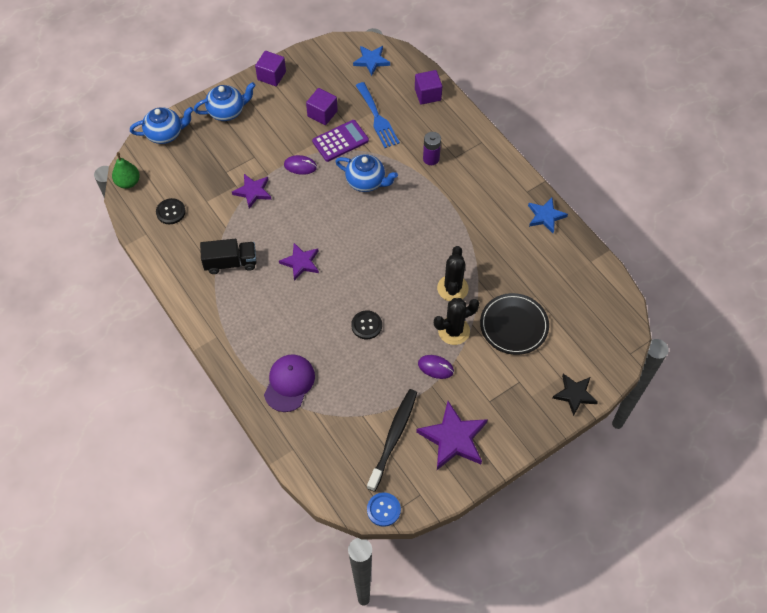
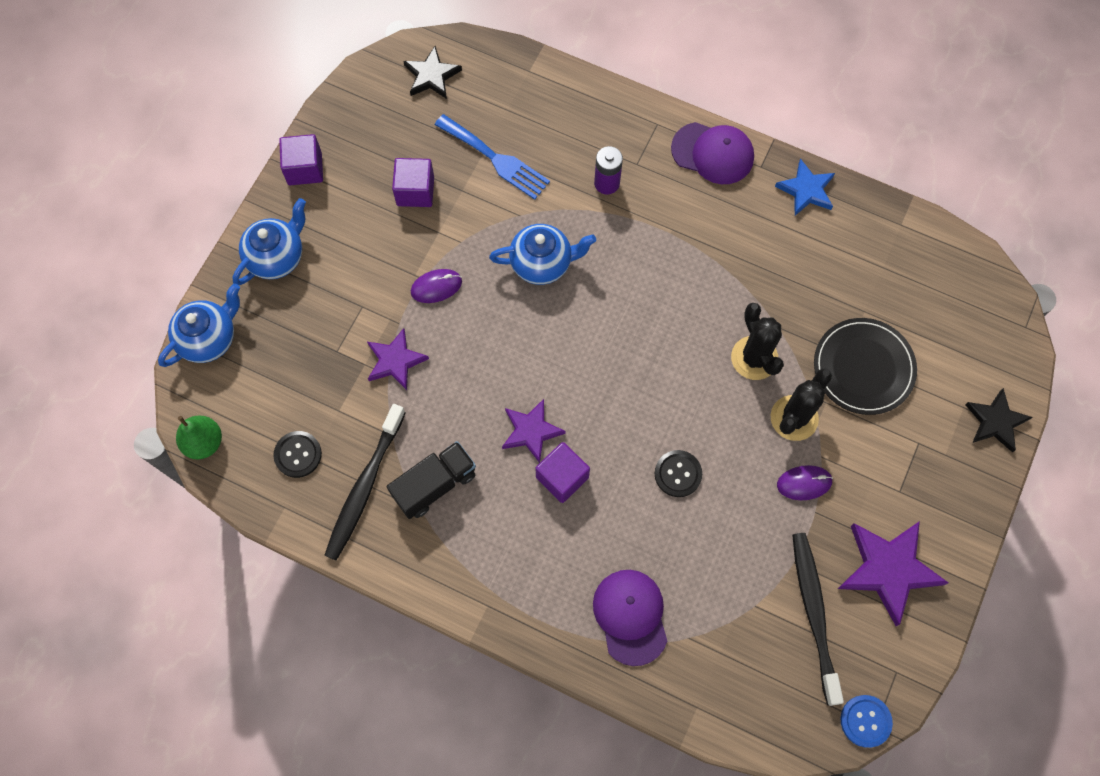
camera: 30 degrees left, 10 degrees up
(194, 245) = (365, 486): none -> black toothbrush
(340, 141) = (467, 220): purple calculator -> none
(371, 61) = (432, 76): blue star -> black star
(427, 94) = (541, 89): purple cube -> purple cube (562, 477)
(503, 171) = (713, 153): none -> purple cap

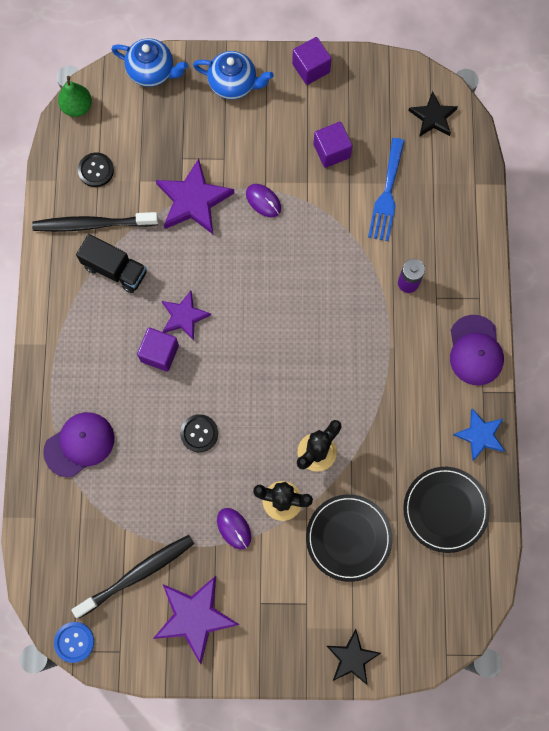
camera: 65 degrees right, 5 degrees up
(395, 361) = (193, 200): purple star -> purple star, size x1.58
(542, 263) = (318, 265): blue teapot -> none
(872, 259) = (445, 509): none -> black plate

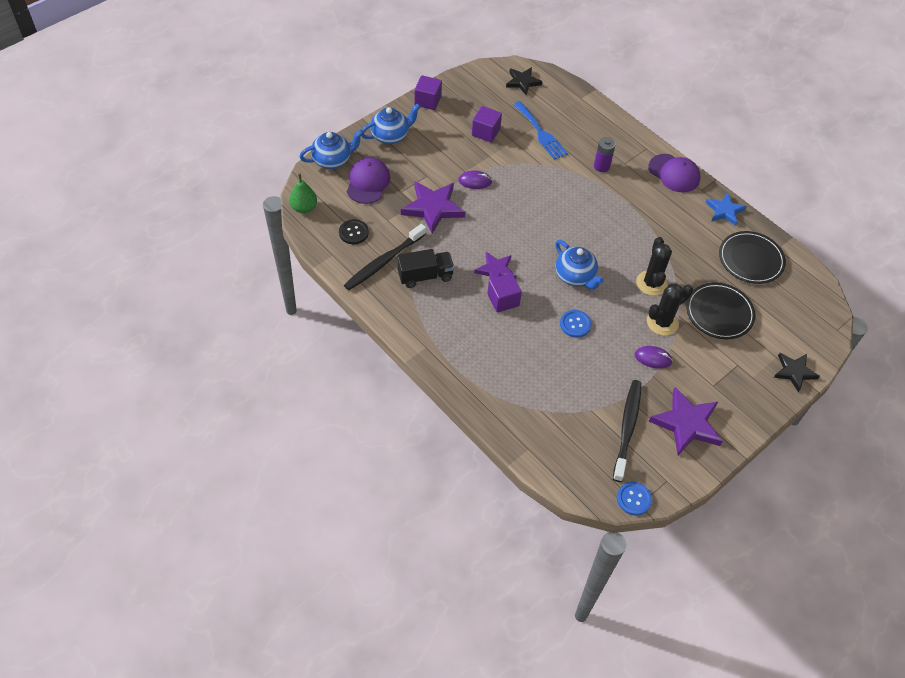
camera: 45 degrees left, 20 degrees down
(79, 444) = (510, 385): purple cap -> purple cap (368, 182)
(199, 433) = (575, 324): black button -> blue button
(251, 384) = (575, 276): none -> blue teapot

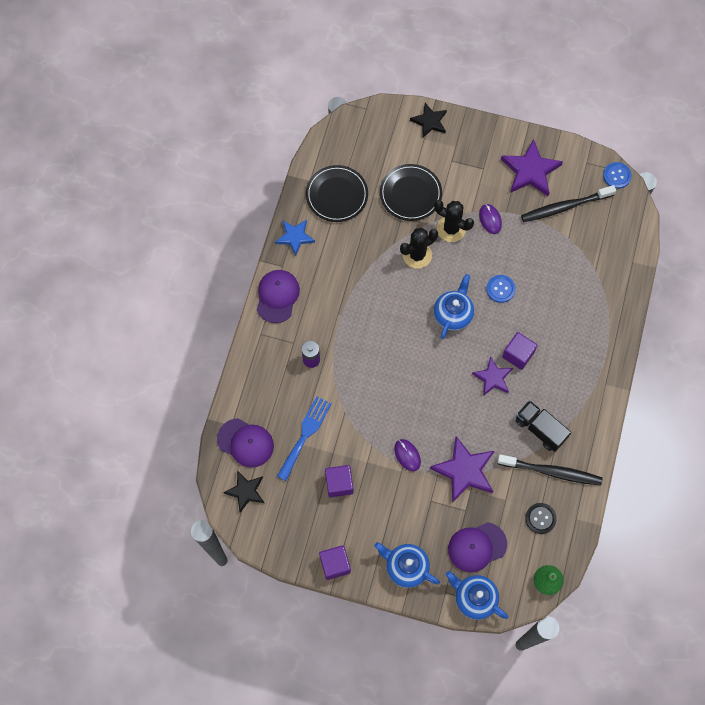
camera: 120 degrees left, 15 degrees up
(561, 99) = (245, 443): none -> purple cap

